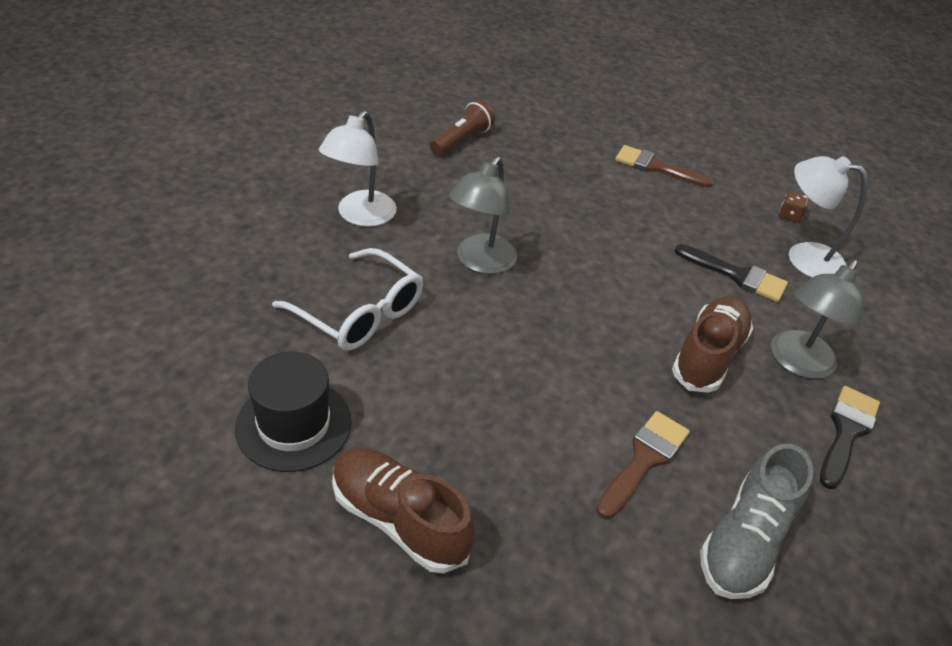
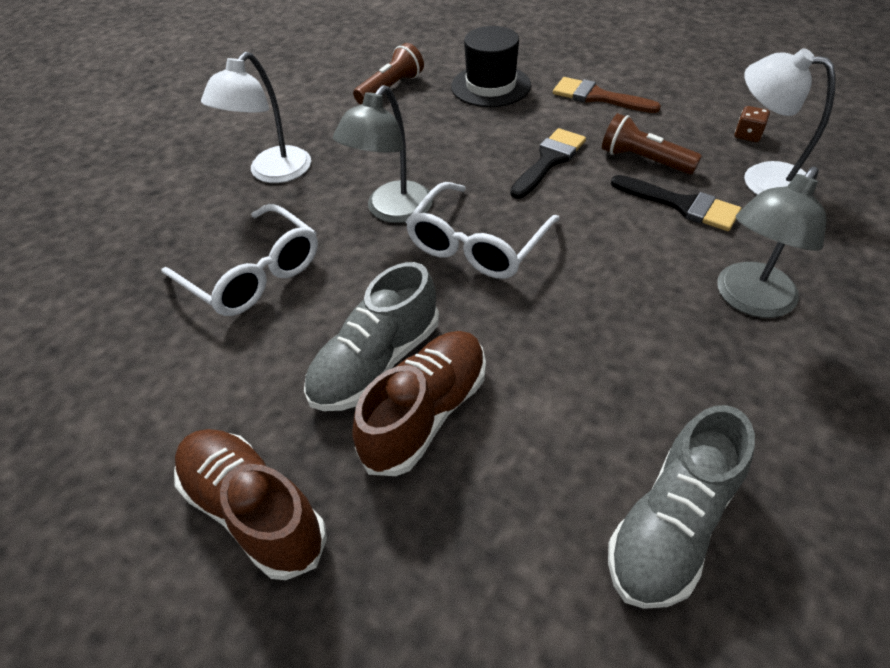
camera: 10 degrees right, 5 degrees up
(294, 424) = (158, 402): black hat -> black hat (490, 86)
(486, 399) = (376, 362): none -> grey shoe
(562, 299) = (477, 244): none -> white glasses
(644, 460) = (552, 426): brown brush -> none
(701, 231) = (643, 160): none -> brown flashlight
(708, 356) = (640, 298): brown shoe -> brown shoe (426, 413)
(846, 432) = (808, 381): black brush -> black brush (549, 161)

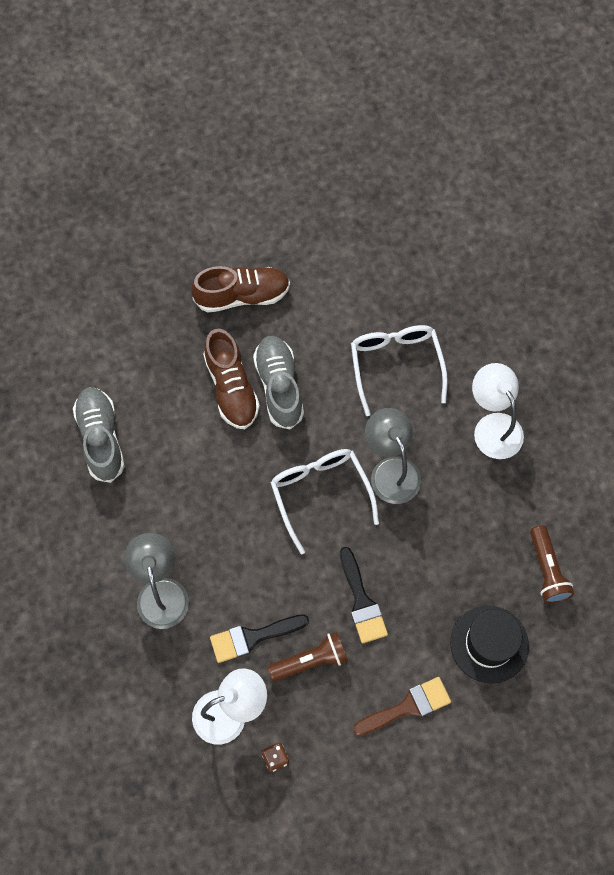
camera: 125 degrees right, 20 degrees up
(253, 274) = (396, 365): white glasses -> white glasses turned 90 degrees clockwise

